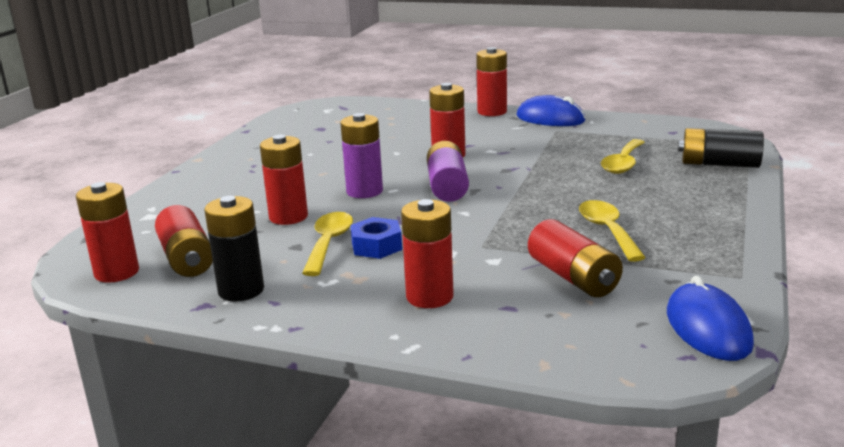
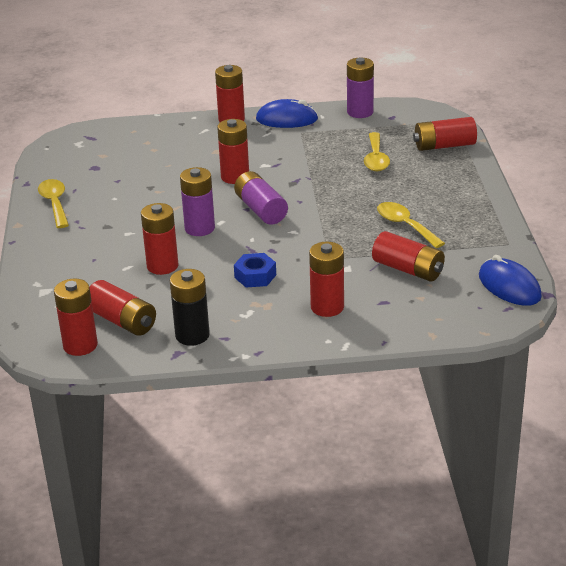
camera: 25 degrees left, 10 degrees up
(329, 243) = (217, 282): yellow spoon -> yellow spoon (55, 203)
(638, 123) = (360, 112): none -> purple battery
(719, 164) = (444, 146): black battery -> red battery

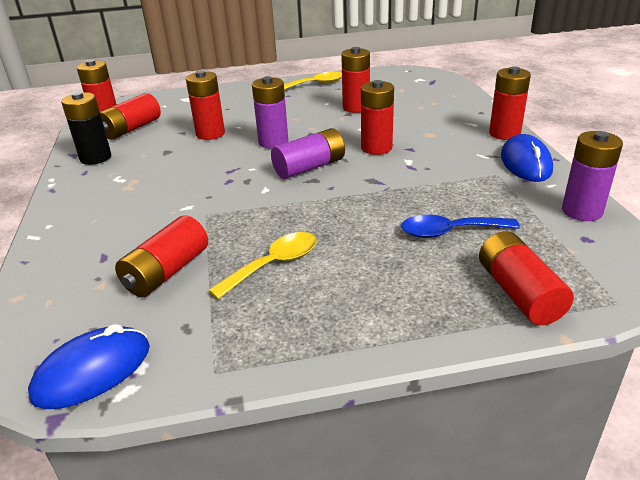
camera: 85 degrees right, 0 degrees up
(255, 276) = (181, 176): blue nut -> none
(327, 307) = (108, 220): red battery -> red battery (356, 107)
(376, 159) = (449, 232): yellow spoon -> blue spoon

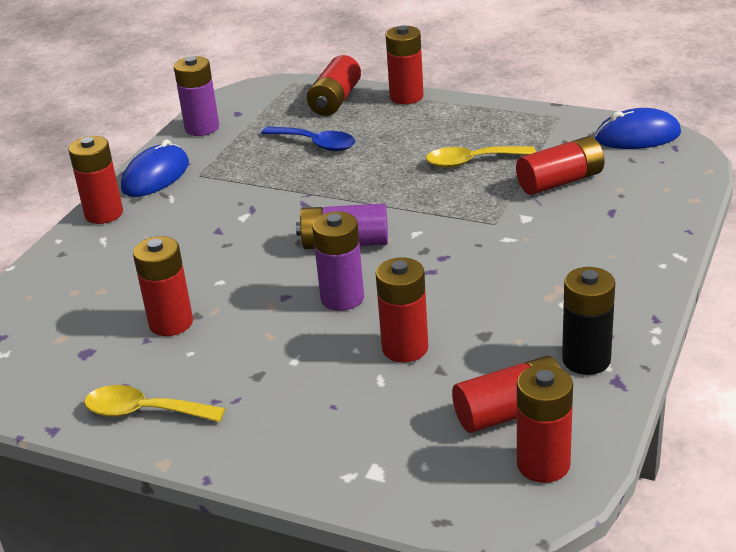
camera: 145 degrees left, 0 degrees up
(376, 148) = (247, 244): red battery -> red battery (406, 97)

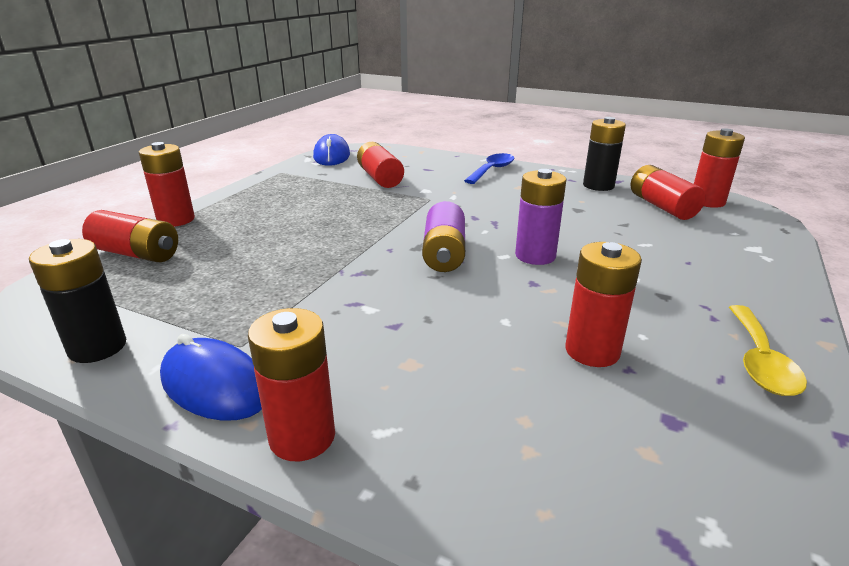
camera: 90 degrees left, 5 degrees down
(202, 128) = (97, 347): purple battery -> black battery
(316, 144) = (232, 265): blue spoon -> blue spoon (492, 170)
(405, 348) = (602, 234): red battery -> none
(472, 161) = (329, 201): yellow spoon -> none

